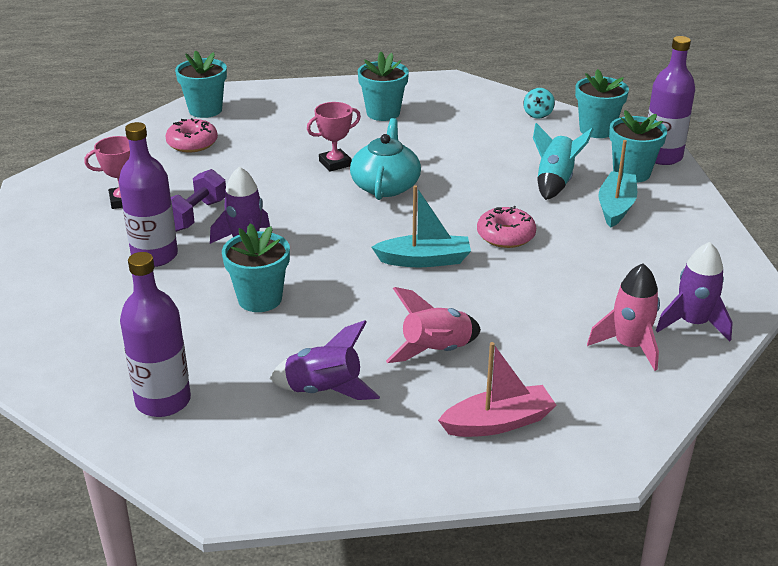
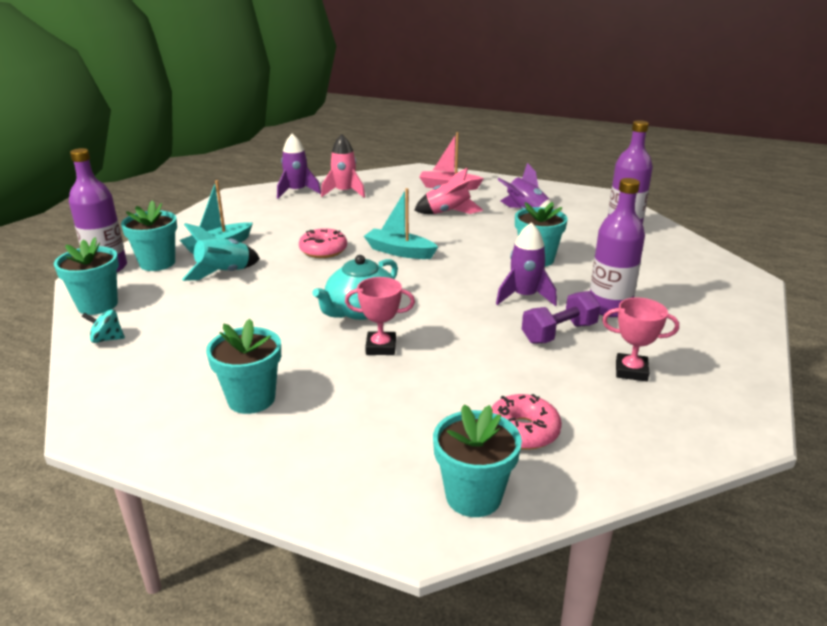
camera: 150 degrees left, 5 degrees down
(538, 114) = (107, 339): turquoise spinning top -> turquoise spinning top turned 135 degrees counterclockwise

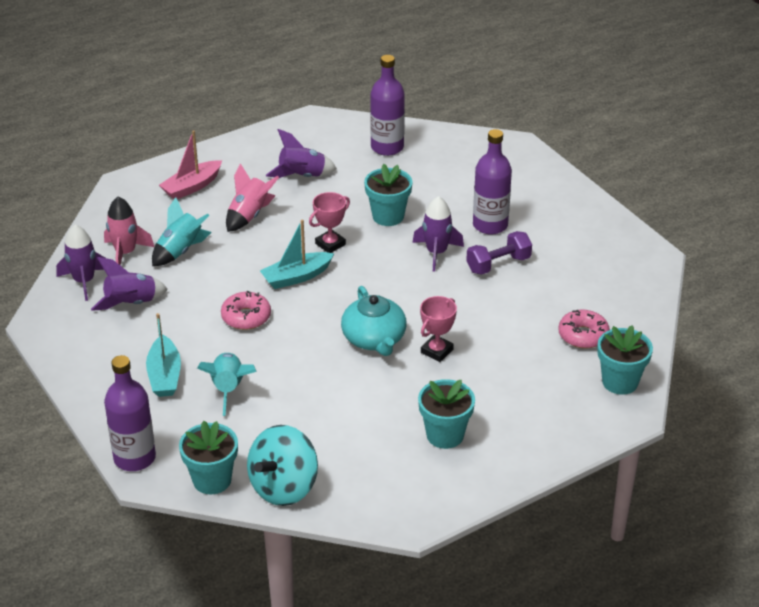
camera: 55 degrees left, 10 degrees up
(107, 339) = (284, 487): turquoise spinning top -> turquoise spinning top, size x2.22
(157, 263) = (160, 423): turquoise flower pot -> none
(290, 211) = (131, 303): none -> purple rocket
(371, 206) = (180, 251): none -> turquoise rocket
(559, 333) = (498, 264): purple dumbbell -> purple dumbbell turned 60 degrees clockwise
(631, 371) = (566, 261): pink trophy -> pink trophy (330, 244)

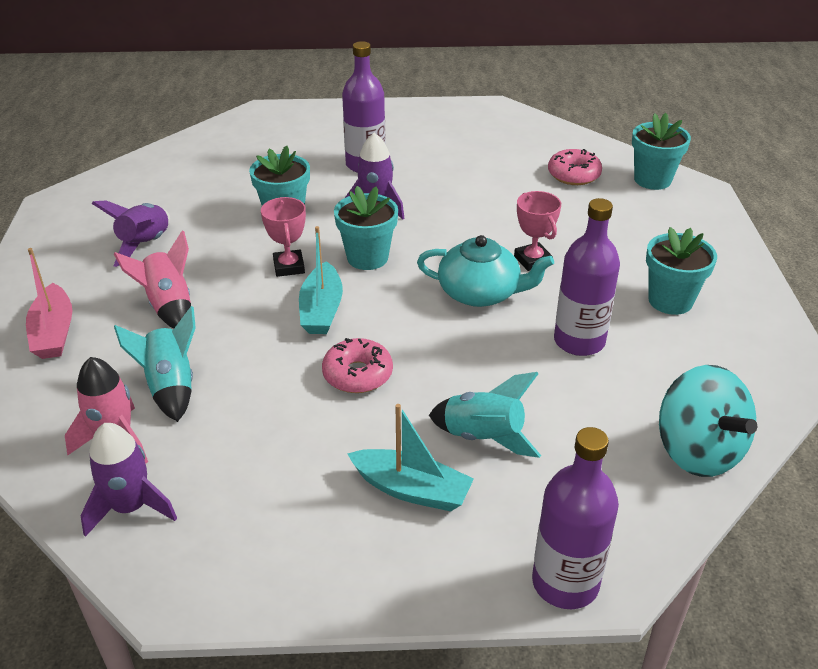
camera: 60 degrees left, 0 degrees up
(131, 303) = (230, 472): purple rocket -> none
(212, 480) = (653, 514): turquoise flower pot -> turquoise flower pot (367, 257)
(387, 147) = (170, 176): purple bottle -> purple bottle (579, 341)
(498, 264) = (430, 181): purple dumbbell -> none

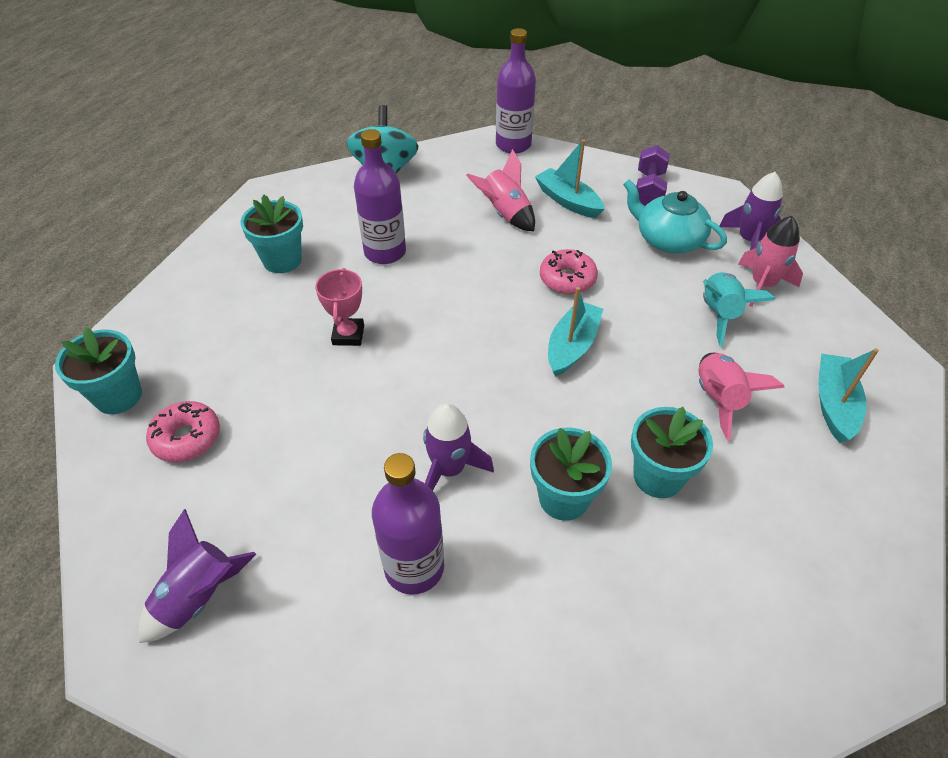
camera: 155 degrees left, 10 degrees up
(54, 333) = (834, 404): pink boat -> turquoise boat
(145, 244) = (744, 505): purple rocket -> purple rocket (199, 596)
(289, 267) = (585, 409): pink trophy -> none
(297, 558) = (649, 189): none -> purple dumbbell
(367, 257) = (500, 393): turquoise flower pot -> turquoise flower pot (658, 476)
(480, 293) = (423, 317): turquoise teapot -> turquoise teapot (668, 239)
(483, 437) = (505, 214): turquoise rocket -> pink rocket

